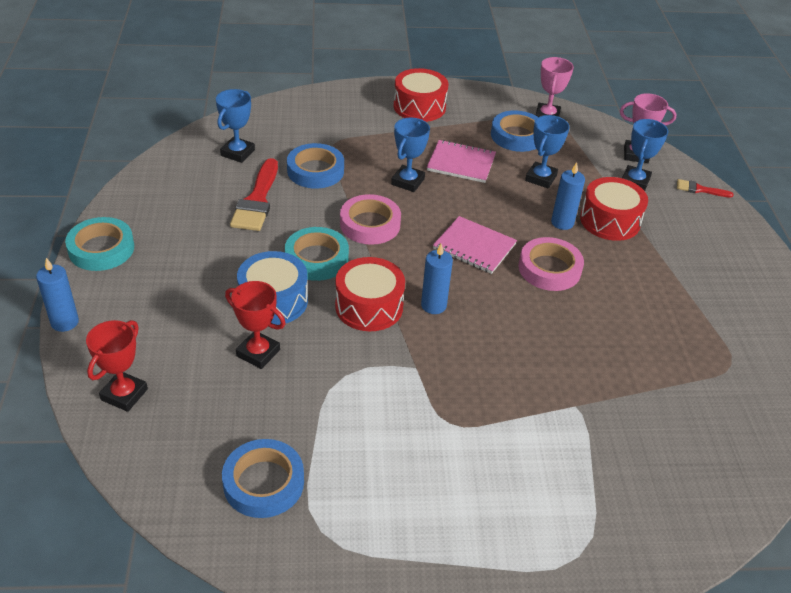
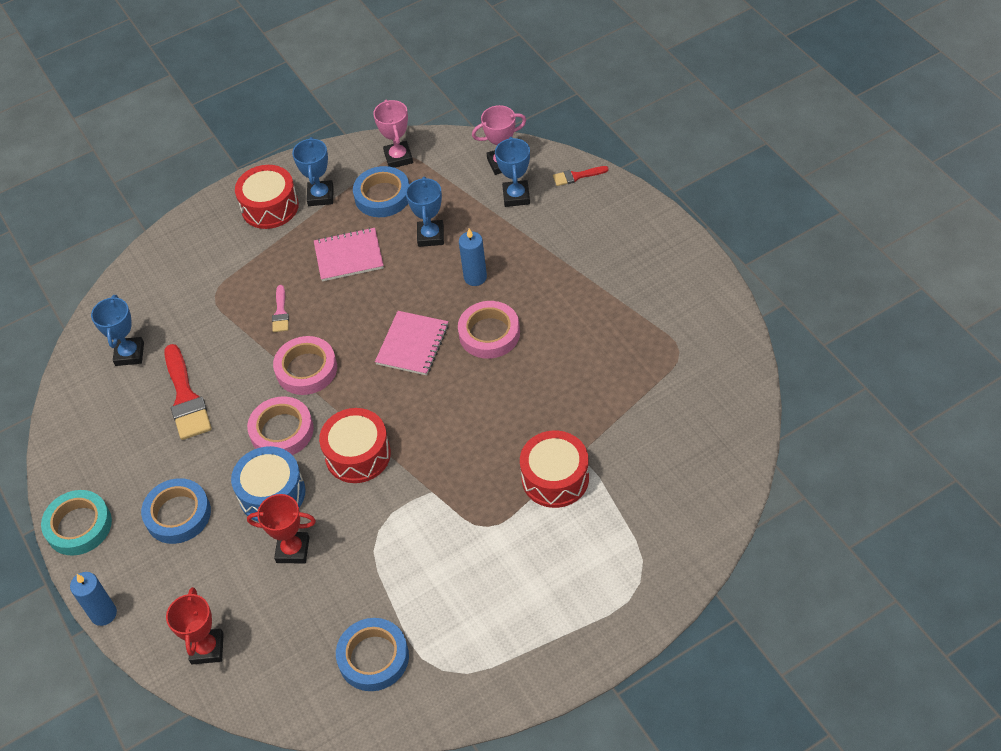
camera: 20 degrees left, 10 degrees up
(315, 171) = (218, 336): blue tape -> blue tape (178, 514)
(316, 258) = (282, 431): turquoise tape -> pink tape
(377, 177) = (280, 312): none -> pink brush
(408, 182) = (312, 303): blue trophy -> blue trophy (321, 196)
(433, 305) = (412, 424): blue candle -> none
(474, 247) = (412, 344): pink notebook -> pink notebook turned 75 degrees counterclockwise
(610, 220) = (515, 253): red drum -> red drum (555, 478)

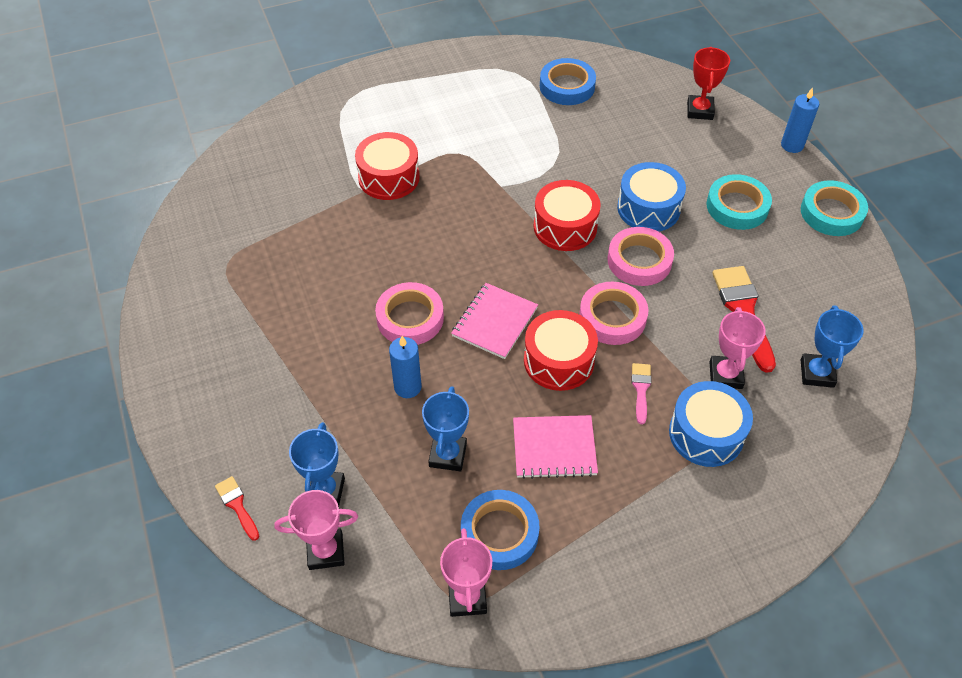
camera: 175 degrees left, 0 degrees up
(178, 514) = (737, 206): blue tape -> turquoise tape
(208, 337) = (725, 375): none -> pink trophy
(228, 289) = (706, 434): none -> blue drum
(270, 207) = (656, 550): red drum -> red drum (558, 361)
(293, 550) = (629, 163): red trophy -> none
(321, 196) = (584, 553): blue trophy -> none
(577, 176) = (237, 505): red brush -> red brush turned 120 degrees counterclockwise

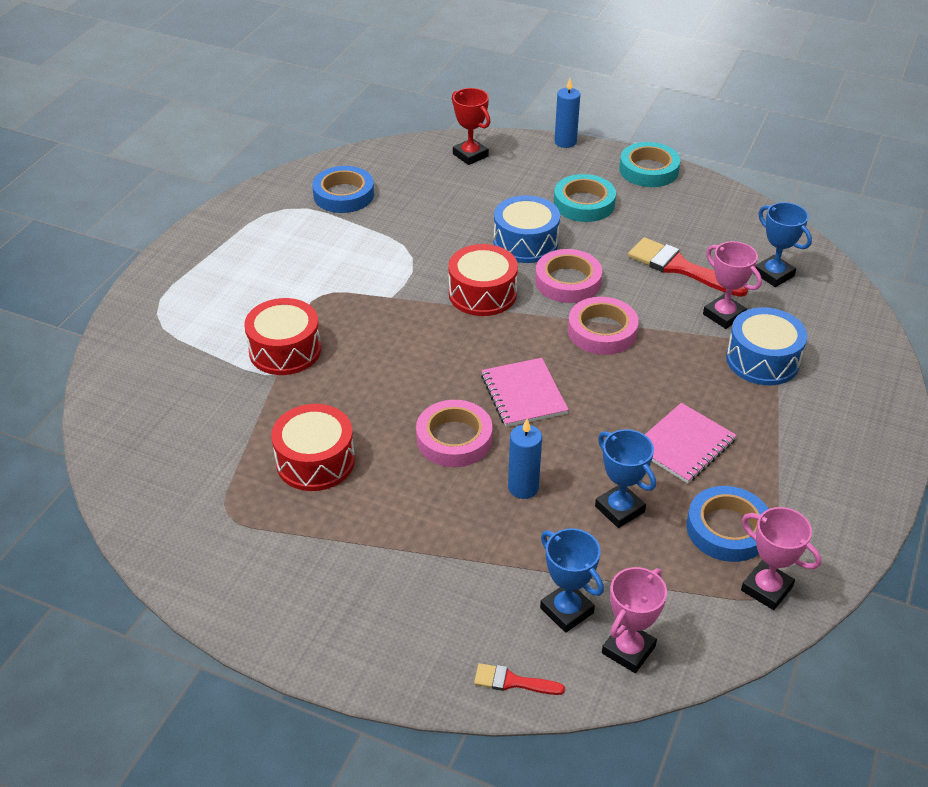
camera: 45 degrees left, 10 degrees down
(558, 361) = (606, 386): red drum -> red drum (315, 461)
(641, 389) = (685, 363): pink brush -> none

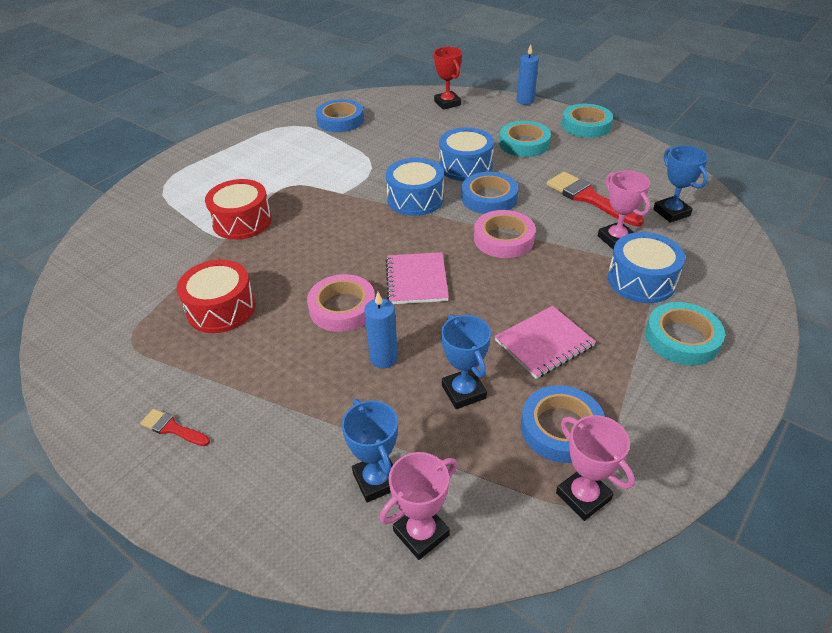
camera: 15 degrees right, 0 degrees up
(482, 294) = (415, 199): red drum -> blue drum
(512, 681) = (296, 543): red brush -> red brush (172, 428)
(568, 281) = (489, 198): pink tape -> blue tape
(818, 418) = (682, 338): none -> turquoise tape

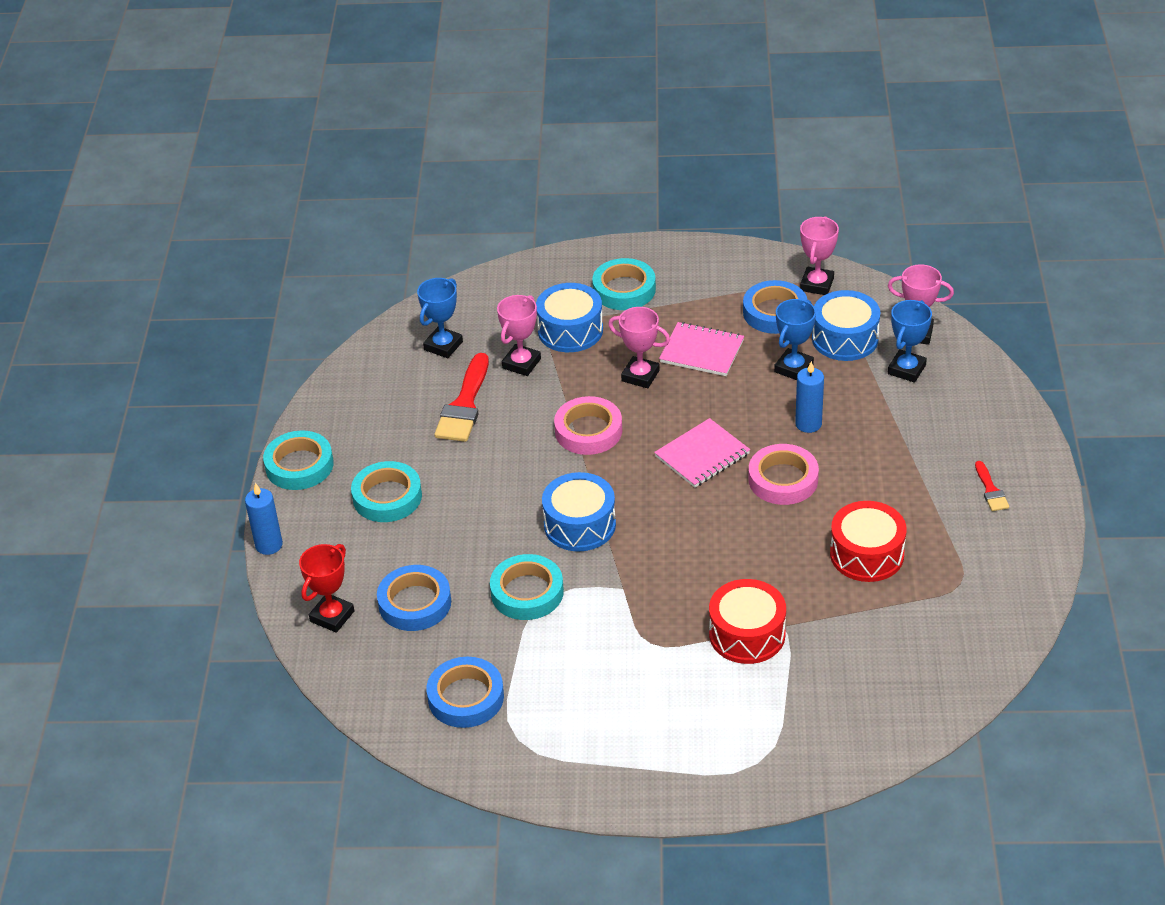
camera: 125 degrees left, 0 degrees up
(385, 161) = (527, 592): none -> turquoise tape
(465, 166) = (479, 520): blue drum -> blue drum (845, 338)
(489, 198) = (527, 472): blue tape -> blue tape (415, 603)
(544, 292) = (640, 376): none -> pink trophy

